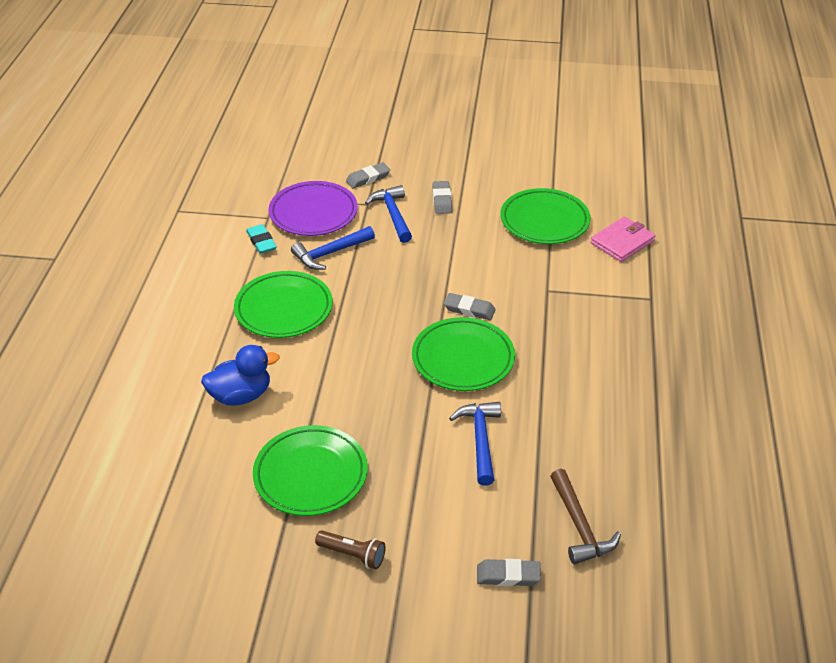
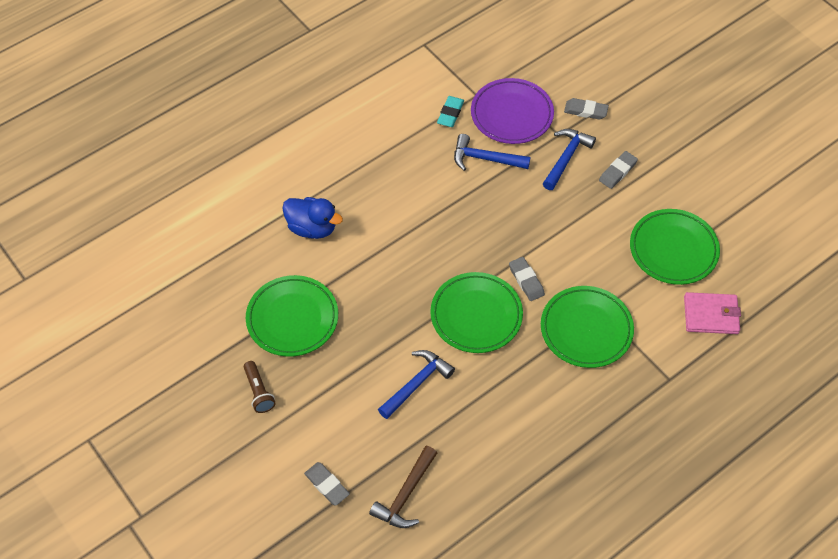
camera: 45 degrees right, 15 degrees up
(284, 309) = (406, 182): green plate -> green plate (586, 329)

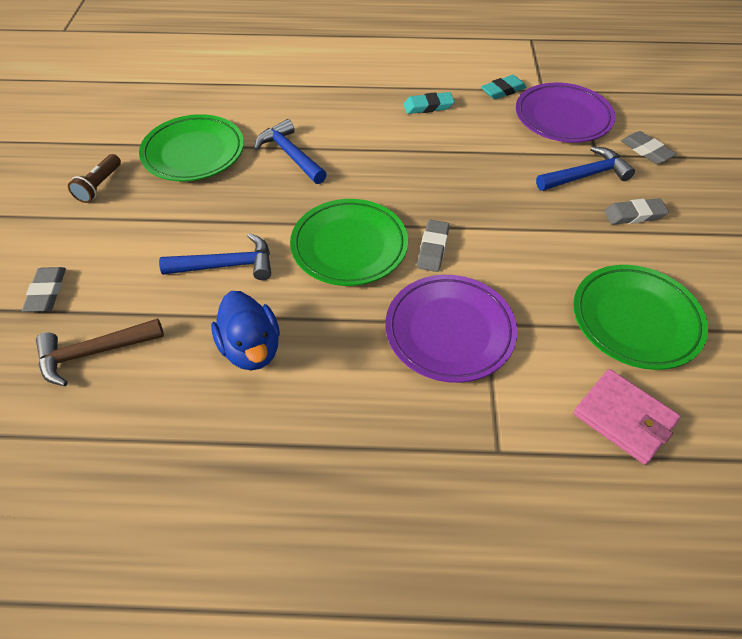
camera: 40 degrees right, 5 degrees down
(312, 228) = (290, 104): blue duck -> blue duck (251, 348)
(413, 164) = (428, 106): none -> turquoise eraser
(485, 159) = (500, 135): blue hammer -> blue hammer (290, 155)
(586, 329) = (449, 331): green plate -> purple plate

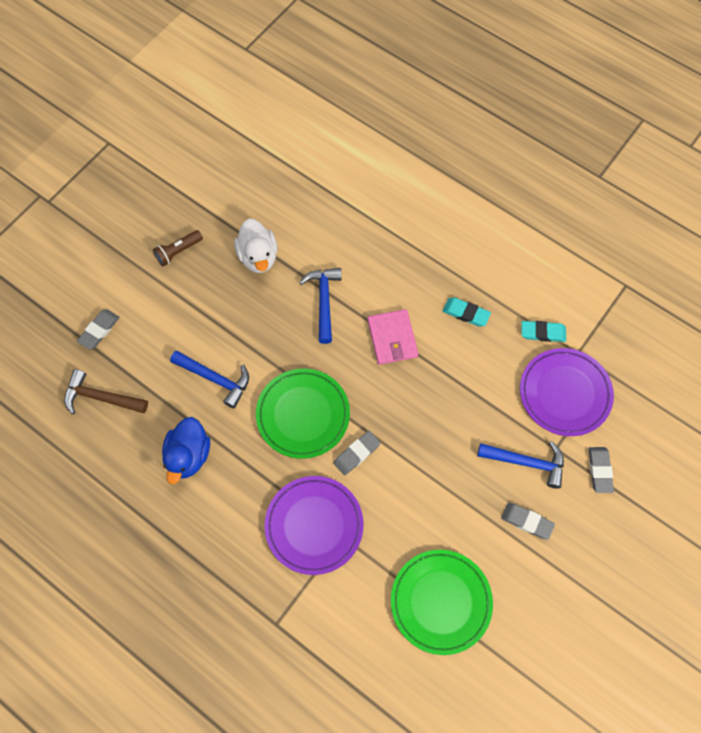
camera: 35 degrees right, 15 degrees up
(194, 153) = (258, 257): green plate -> white duck
(624, 418) = (366, 658): pink wallet -> pink wallet (392, 338)

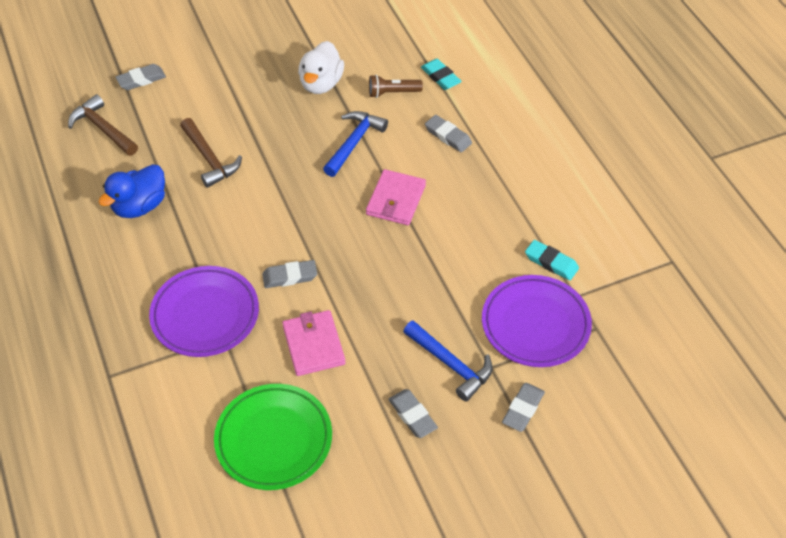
camera: 30 degrees right, 15 degrees down
(178, 252) = (254, 51): brown flashlight -> brown flashlight (392, 93)
(215, 379) = (209, 159): blue hammer -> brown hammer
(303, 415) = (265, 222): green plate -> none
(394, 256) = (448, 136): none -> grey eraser
(416, 504) = (314, 345): none -> pink wallet
(466, 313) = (484, 212): turquoise eraser -> turquoise eraser (440, 77)

